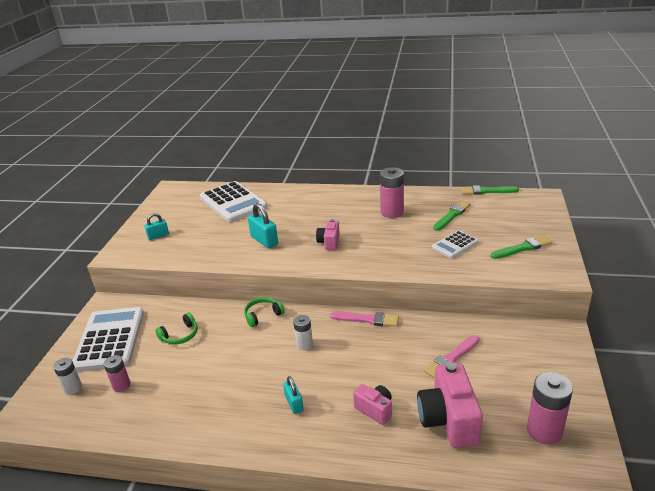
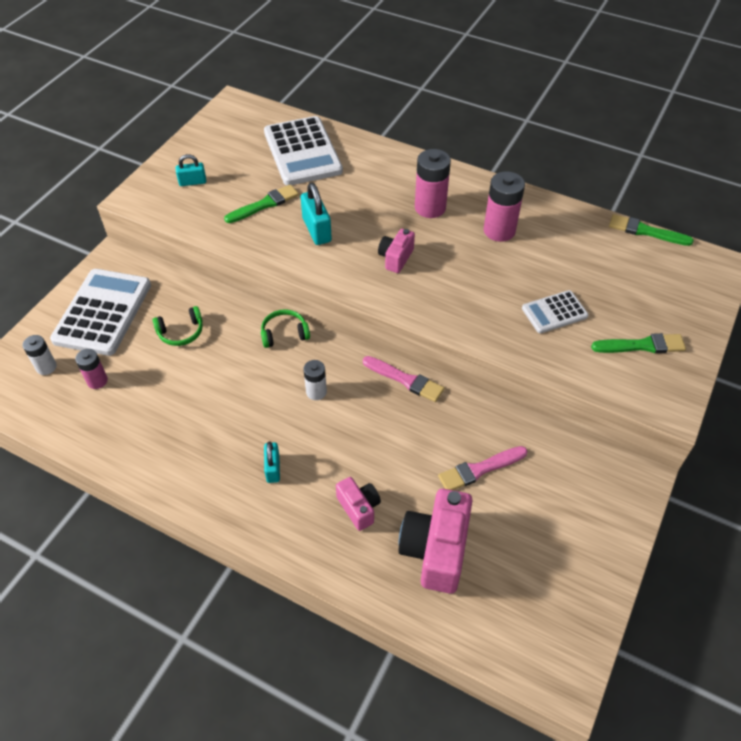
camera: 15 degrees right, 20 degrees up
(452, 215) = (577, 260): green brush -> green brush (264, 204)
(544, 431) = (538, 603): pink battery -> pink battery (430, 208)

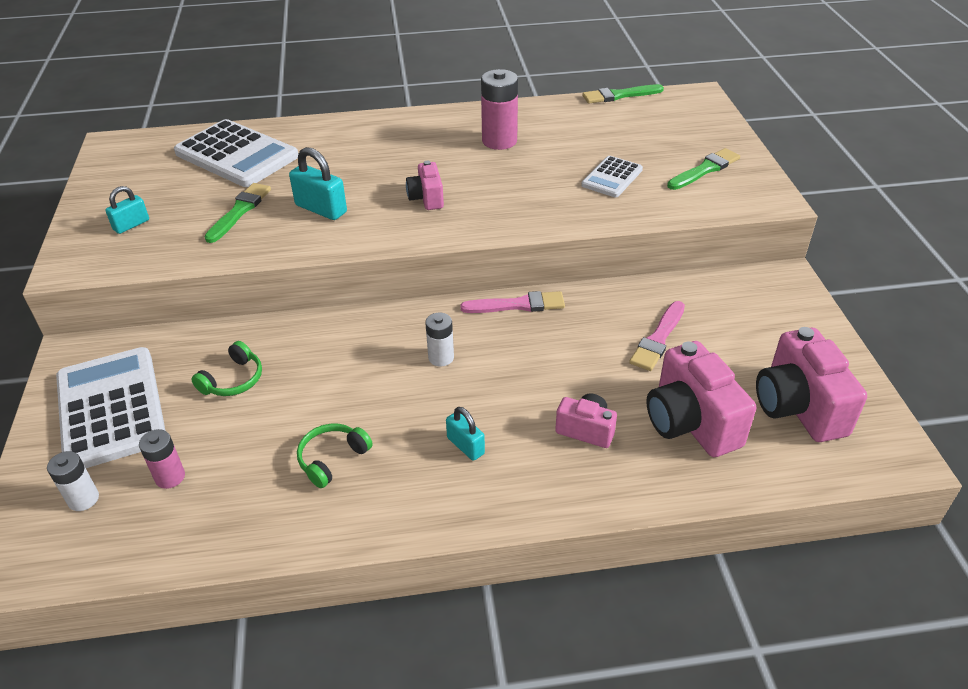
camera: 35 degrees left, 10 degrees down
(284, 333) = (355, 326): green headphones -> green headphones (332, 459)
(430, 208) = (417, 149): pink battery -> none
(528, 591) = (798, 407): none -> pink camera

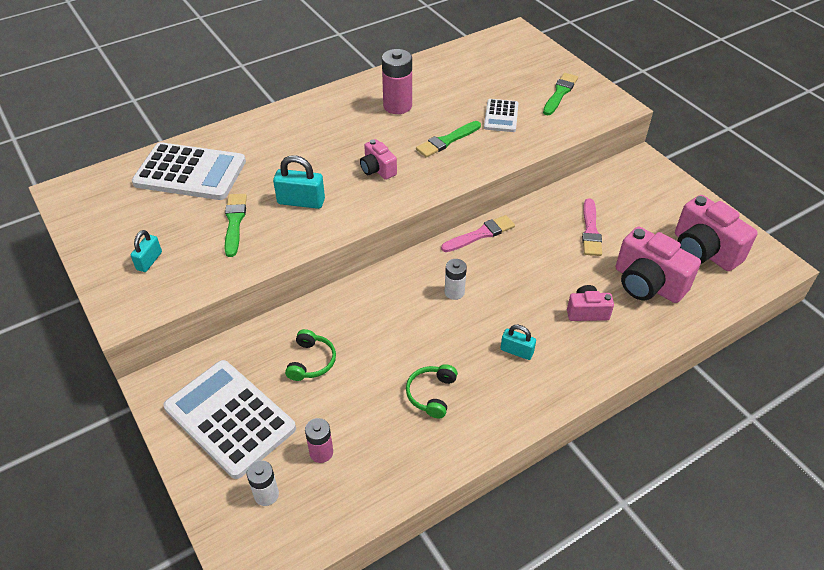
camera: 25 degrees left, 5 degrees up
(619, 95) = (459, 44): green brush -> green brush (447, 141)

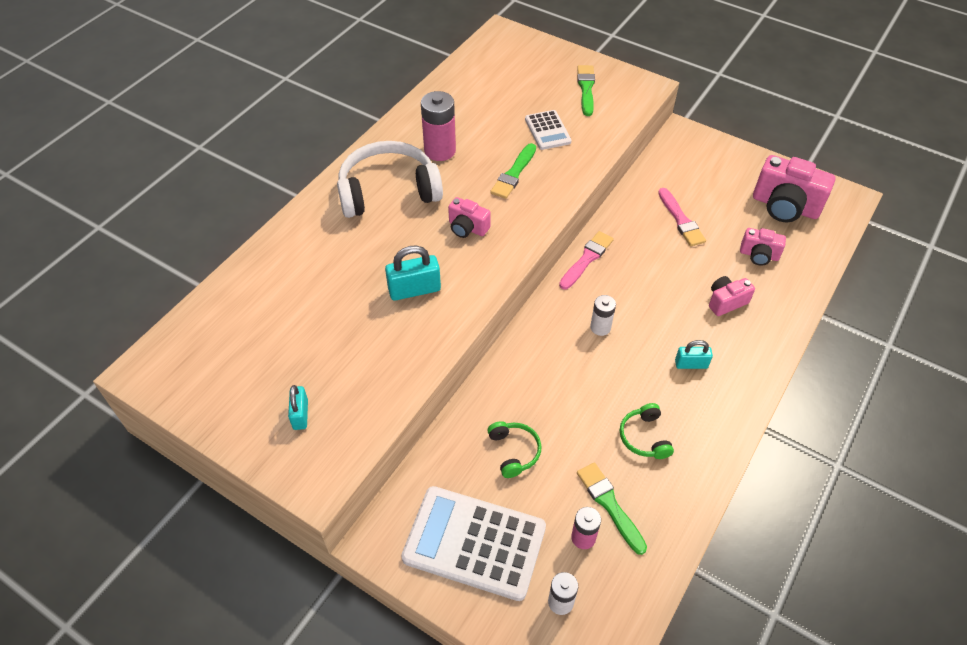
camera: 25 degrees left, 5 degrees up
(190, 172) = (273, 298): white calculator -> none
(234, 222) = (361, 337): green brush -> green brush (609, 505)
(334, 123) = (388, 191): none -> white headphones
(647, 283) = (759, 255): pink camera -> pink camera, size x0.55

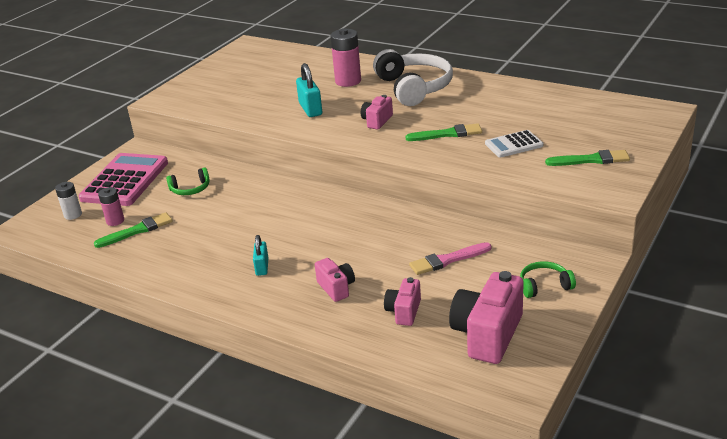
camera: 90 degrees right, 20 degrees down
(300, 414) = (208, 88): turquoise padlock -> none
(440, 150) = (468, 101): pink battery -> pink battery (348, 81)
(474, 543) = (125, 181): white calculator -> pink calculator
(514, 174) = (447, 134): green brush -> green brush turned 150 degrees clockwise
(587, 259) = (384, 208): pink brush -> none
(600, 327) = (305, 219): white battery -> none
(644, 437) = (191, 244): green headphones -> green headphones (544, 286)

